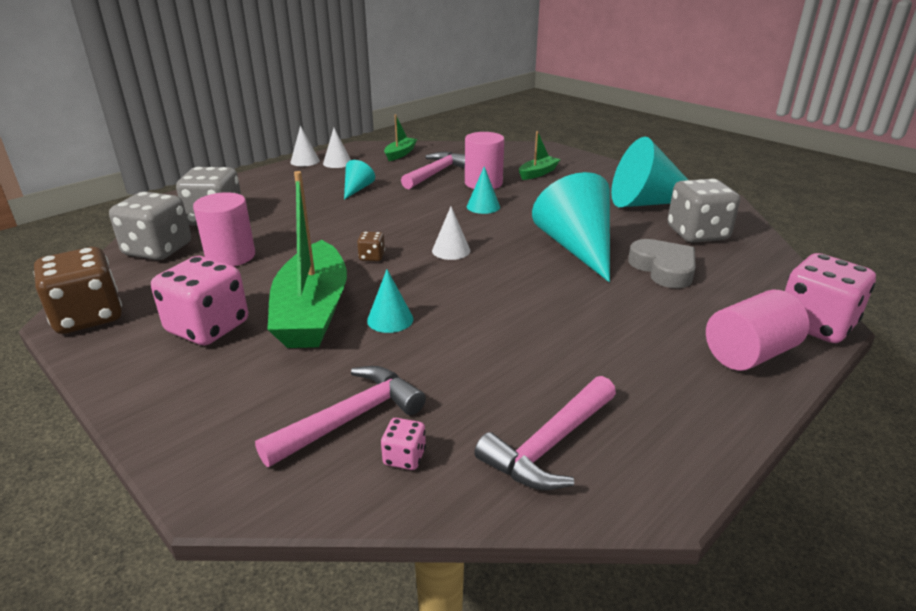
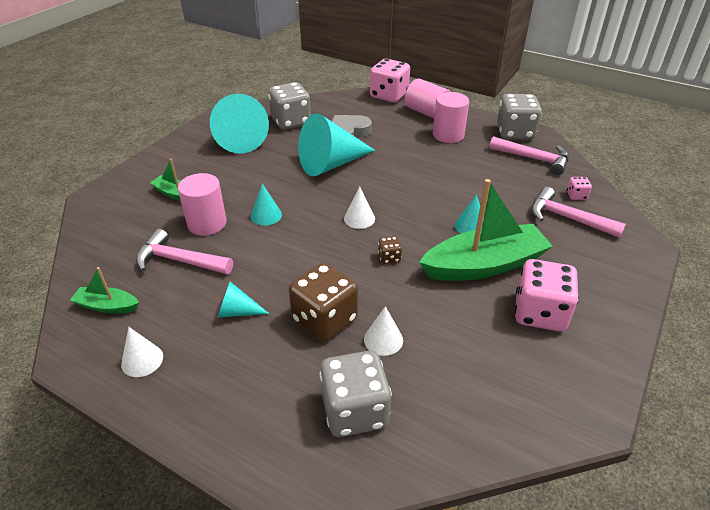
camera: 105 degrees left, 10 degrees up
(88, 317) = (582, 402): brown dice -> brown dice (324, 319)
(158, 250) = (448, 425): grey dice -> grey dice (515, 133)
(230, 256) = (432, 352): pink cylinder -> pink cylinder (448, 135)
(305, 161) = (134, 401): white cone -> white cone (383, 339)

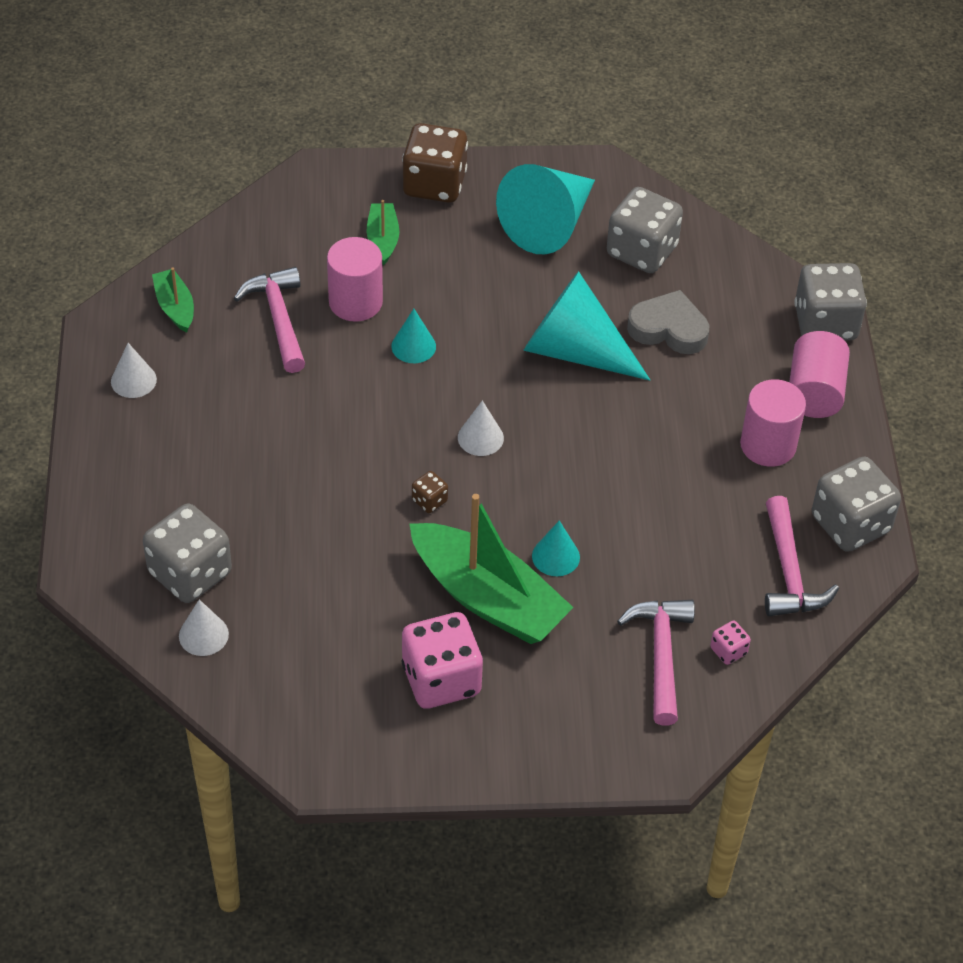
camera: 55 degrees right, 10 degrees up
(237, 311) = (244, 413): turquoise cone -> none
(324, 319) = (287, 491): brown dice -> brown dice (434, 184)
(383, 339) = (295, 554): white cone -> white cone (203, 635)
(389, 95) = (825, 323): pink dice -> grey dice

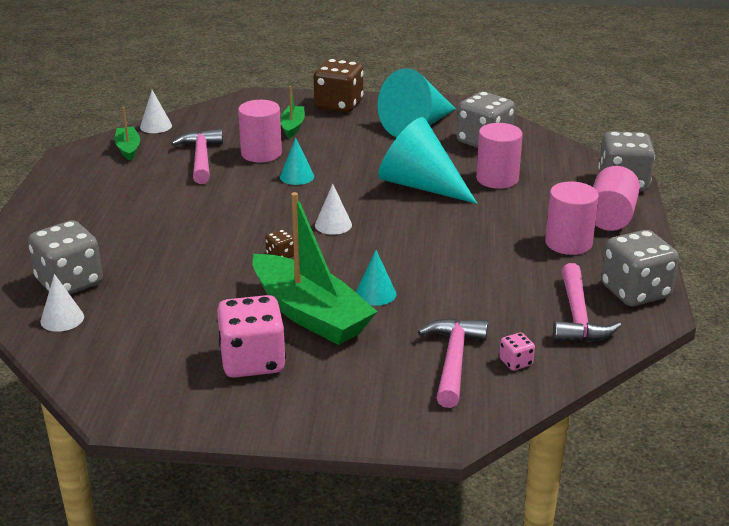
camera: 10 degrees right, 20 degrees down
(133, 380) = (79, 181): white cone -> white cone (156, 126)
(668, 329) = (497, 179): grey heart -> pink cylinder

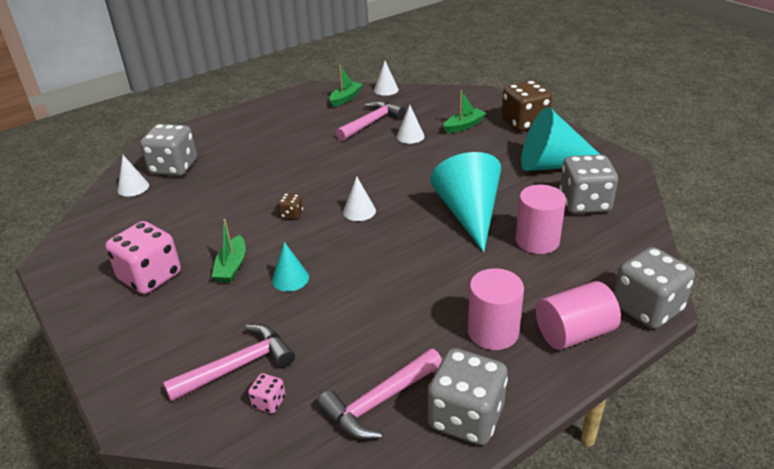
camera: 50 degrees right, 5 degrees up
(261, 153) = (410, 136): pink cylinder -> white cone
(297, 176) = (401, 163): turquoise cone -> none
(310, 314) = (232, 266): green boat -> green boat, size x0.48

